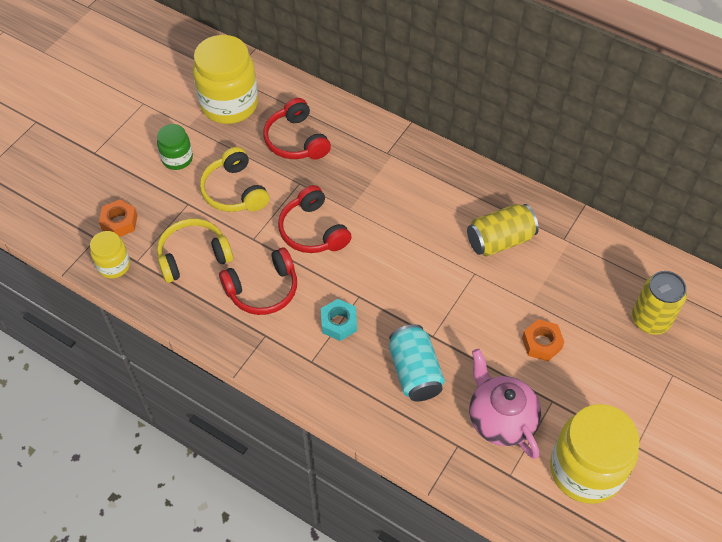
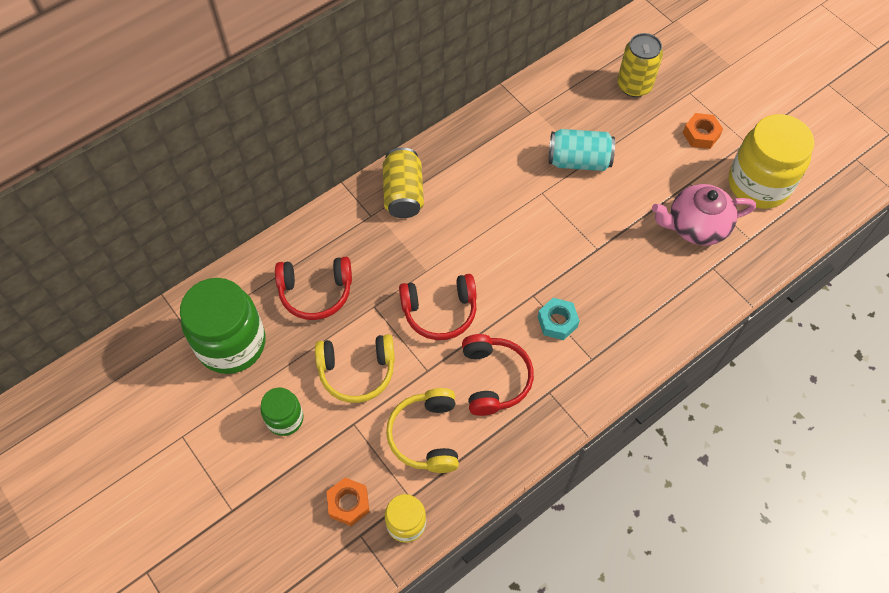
camera: 70 degrees left, 5 degrees up
(229, 104) = (231, 344): yellow jar -> green jar
(415, 372) = (630, 276): turquoise can -> turquoise can (578, 161)
(500, 240) = (513, 160): yellow can -> yellow can (403, 194)
(541, 343) = (632, 169): orange nut -> orange nut (701, 135)

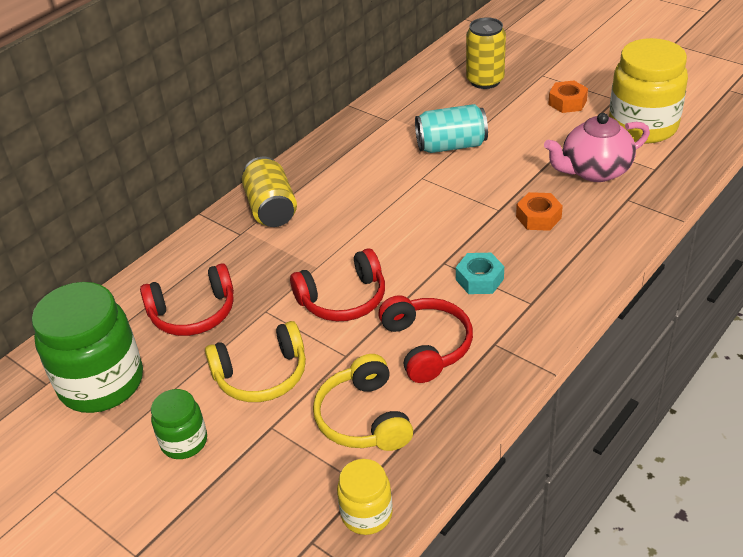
camera: 10 degrees left, 20 degrees down
(348, 503) = (287, 511): orange nut -> orange nut (538, 217)

